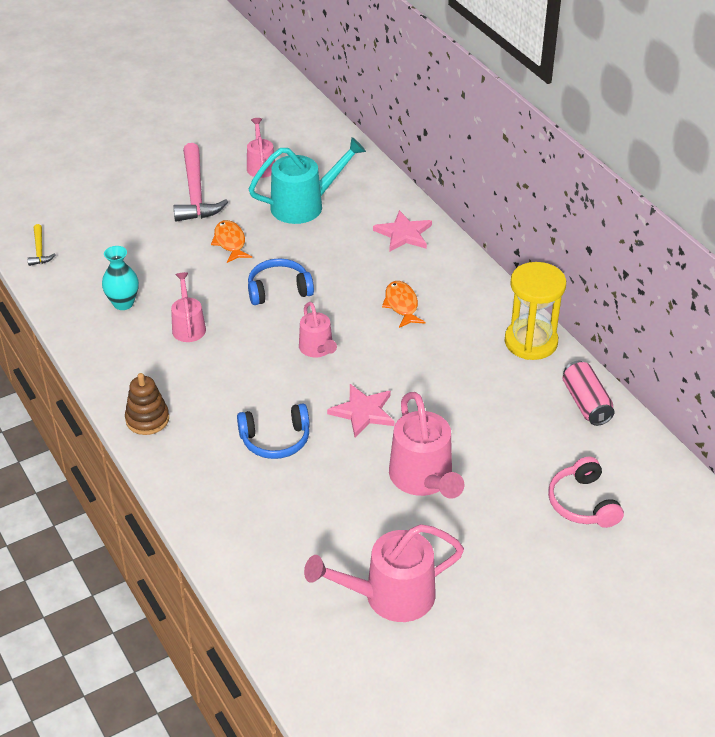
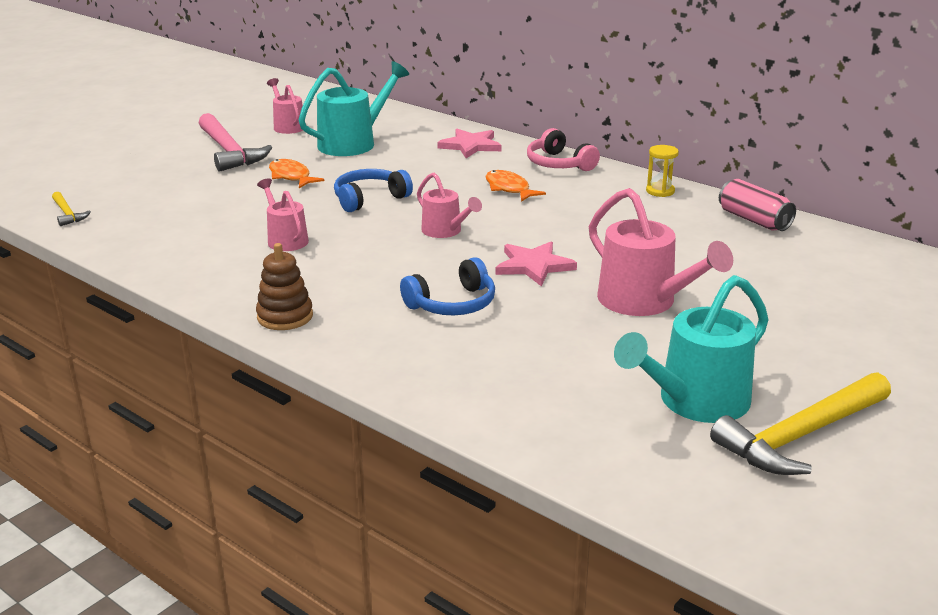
camera: 20 degrees left, 15 degrees down
(123, 303) = (195, 235): turquoise vase -> none
(389, 596) = (695, 402): pink watering can -> turquoise watering can
(442, 651) = (800, 436): none -> yellow hammer
(531, 342) = (660, 191): yellow hourglass -> yellow hourglass, size x0.49
(583, 503) = (824, 287): pink headphones -> pink headphones (559, 164)

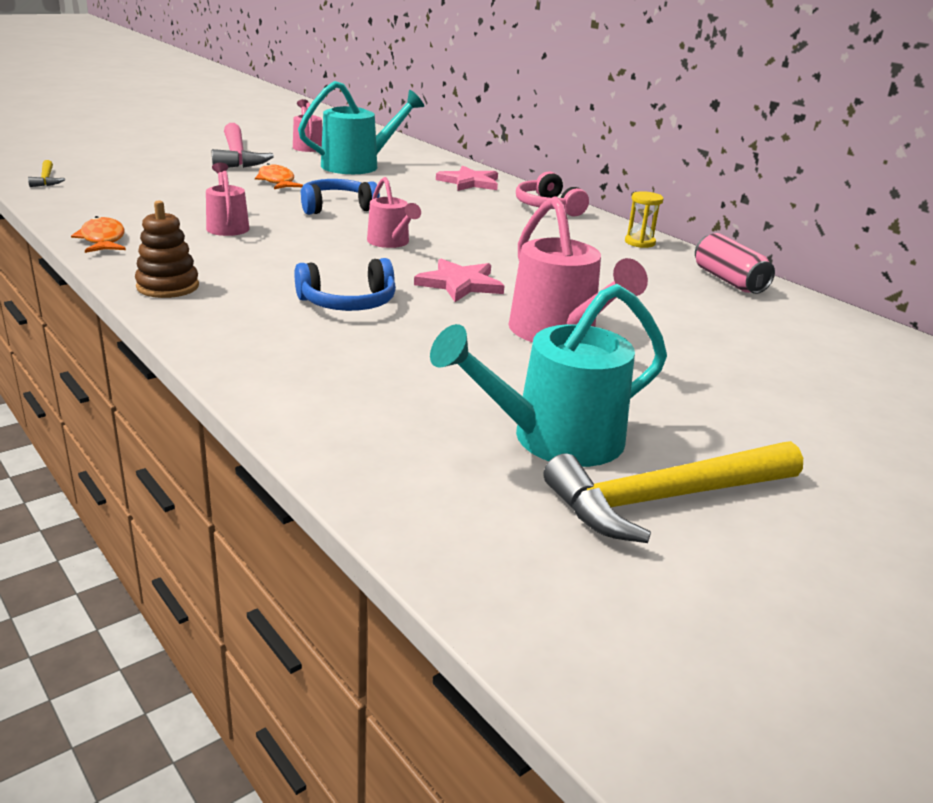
camera: 10 degrees right, 0 degrees up
(509, 188) = (482, 219): orange fish -> orange fish (103, 239)

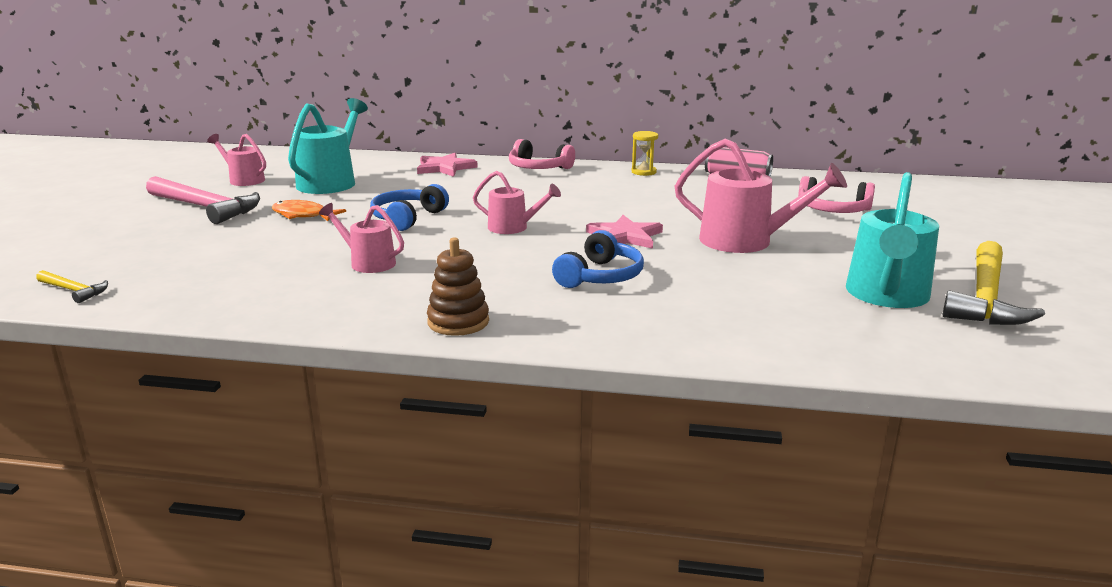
camera: 40 degrees left, 5 degrees down
(103, 239) = (298, 314): orange fish -> none
(749, 348) = (833, 210): none -> pink headphones

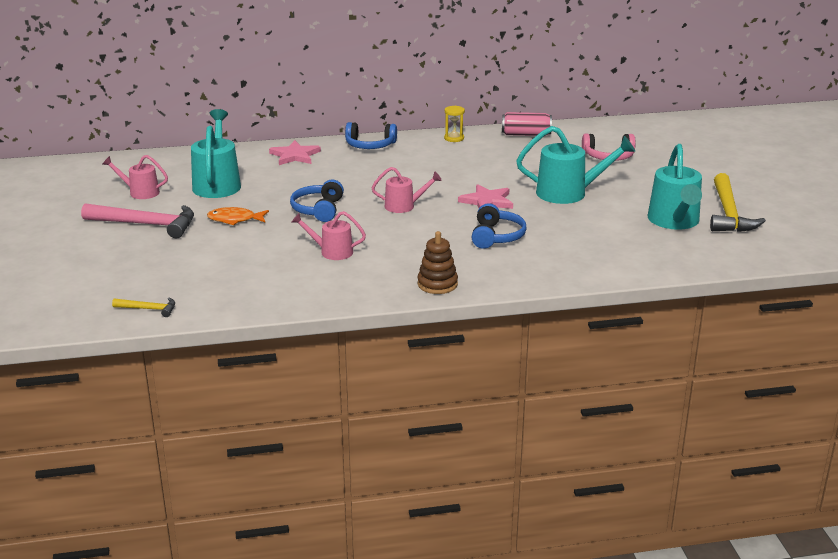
camera: 20 degrees left, 5 degrees up
(538, 168) = (370, 145): pink headphones -> blue headphones
(746, 241) = (569, 193): pink watering can -> turquoise watering can

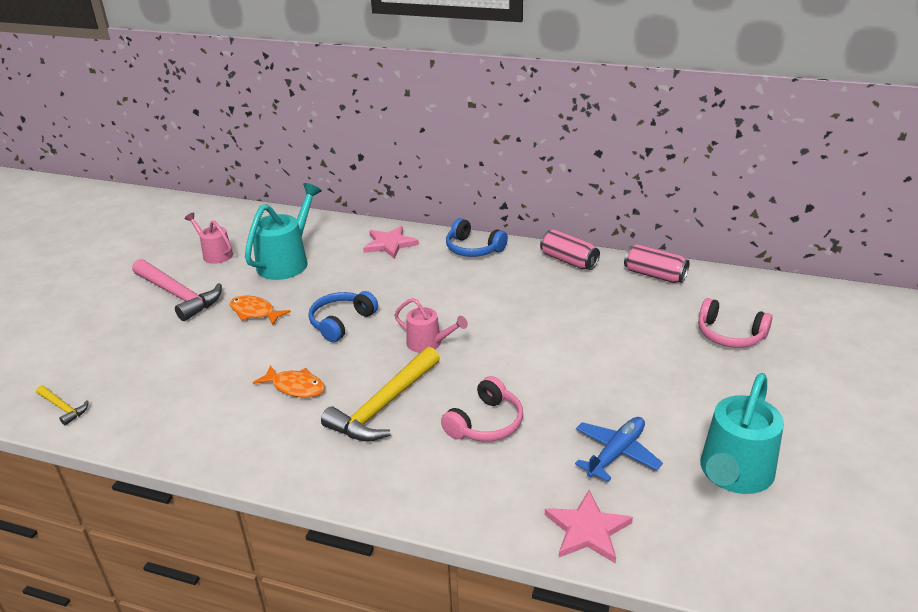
camera: 30 degrees right, 5 degrees up
(331, 252) = (295, 387): pink watering can -> orange fish
(437, 284) = (352, 478): brown stacking toy -> none
(454, 138) = (568, 261): yellow hourglass -> pink can
(487, 201) = (523, 364): pink star -> pink star (587, 530)
(496, 236) = (486, 423): blue headphones -> pink headphones
(569, 193) = (631, 380): turquoise watering can -> none
(596, 229) = (616, 453): none -> blue plane
(728, 213) = (825, 485): yellow hammer -> yellow hammer (383, 405)

